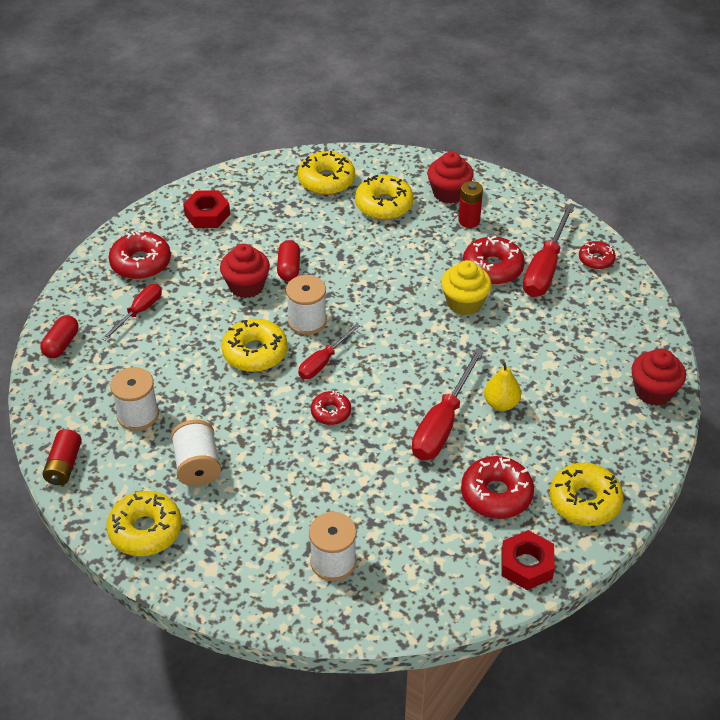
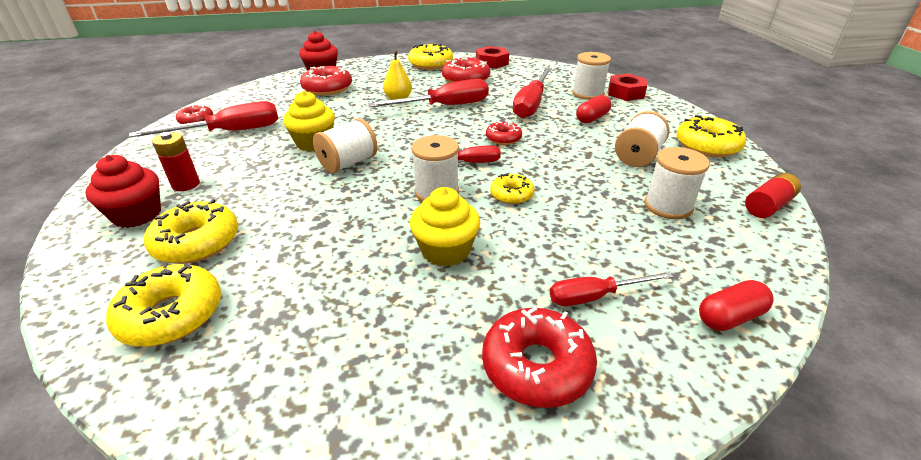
camera: 135 degrees left, 10 degrees down
(207, 214) = (363, 380): red nut -> red nut (625, 93)
(246, 286) = (445, 251): red cupcake -> yellow cupcake
(255, 352) = (511, 195): yellow donut -> yellow donut, size x0.59
(289, 268) = (382, 241): red capsule -> red capsule (592, 118)
(368, 491) = (531, 104): none -> red screwdriver
(405, 303) = (348, 163): none -> white spool
(492, 268) = (252, 149): red donut -> red donut (327, 88)

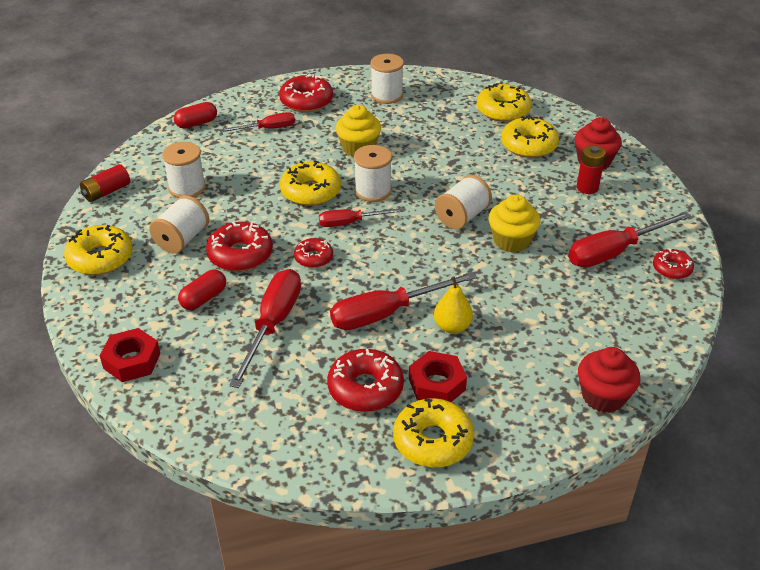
camera: 175 degrees right, 5 degrees up
(327, 88) = (564, 349): red donut -> red donut (240, 255)
(491, 62) = (324, 455): red nut -> red nut (437, 384)
(511, 195) = (310, 191): yellow donut -> yellow donut, size x1.68
(588, 94) = (187, 355): white spool -> white spool (386, 95)

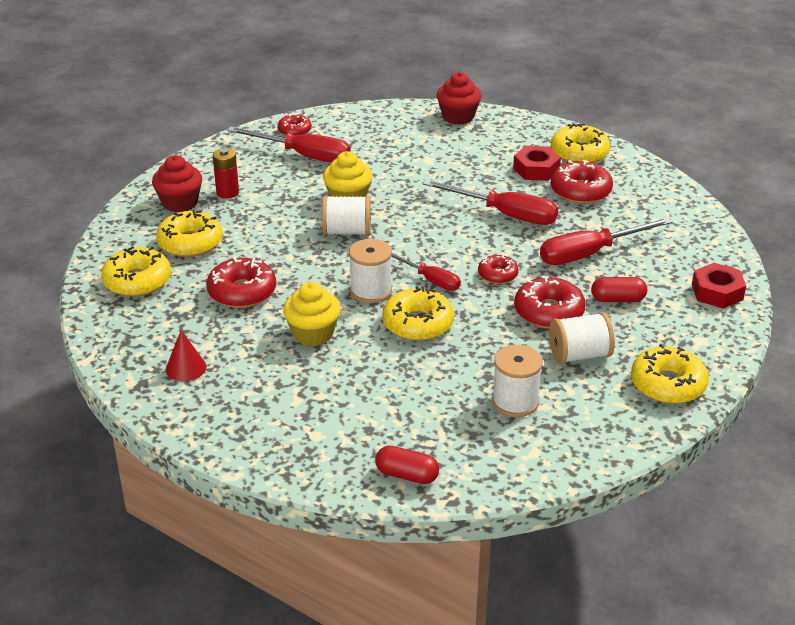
camera: 130 degrees left, 5 degrees down
(106, 192) = (595, 452): red battery -> none
(267, 129) = (352, 413): red screwdriver -> none
(306, 101) = (263, 419): red donut -> red donut (242, 292)
(386, 95) = (186, 368): white spool -> red cone
(452, 327) = (478, 185): yellow pear -> none

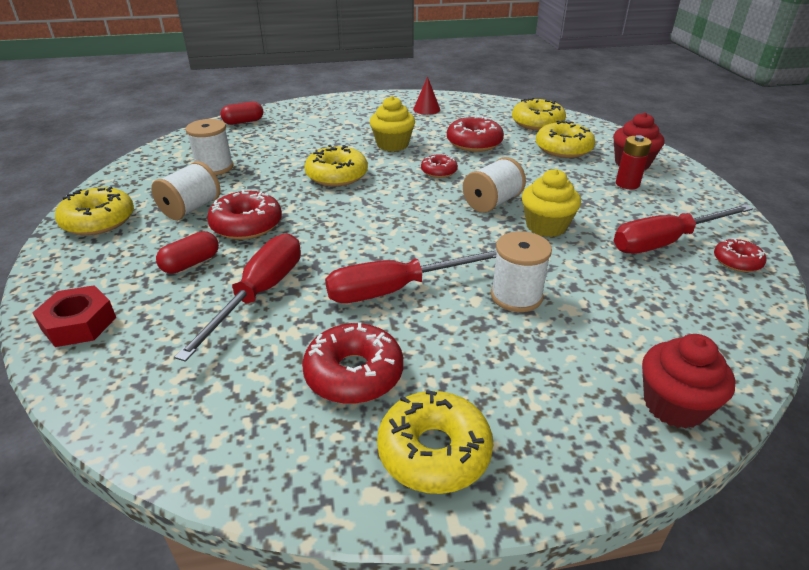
camera: 135 degrees right, 0 degrees up
(371, 291) = (400, 177): white spool -> white spool (516, 296)
(430, 280) = (372, 202): red screwdriver -> none
(497, 275) = (325, 231): red donut -> red donut (439, 171)
(536, 169) = (447, 375): red nut -> none

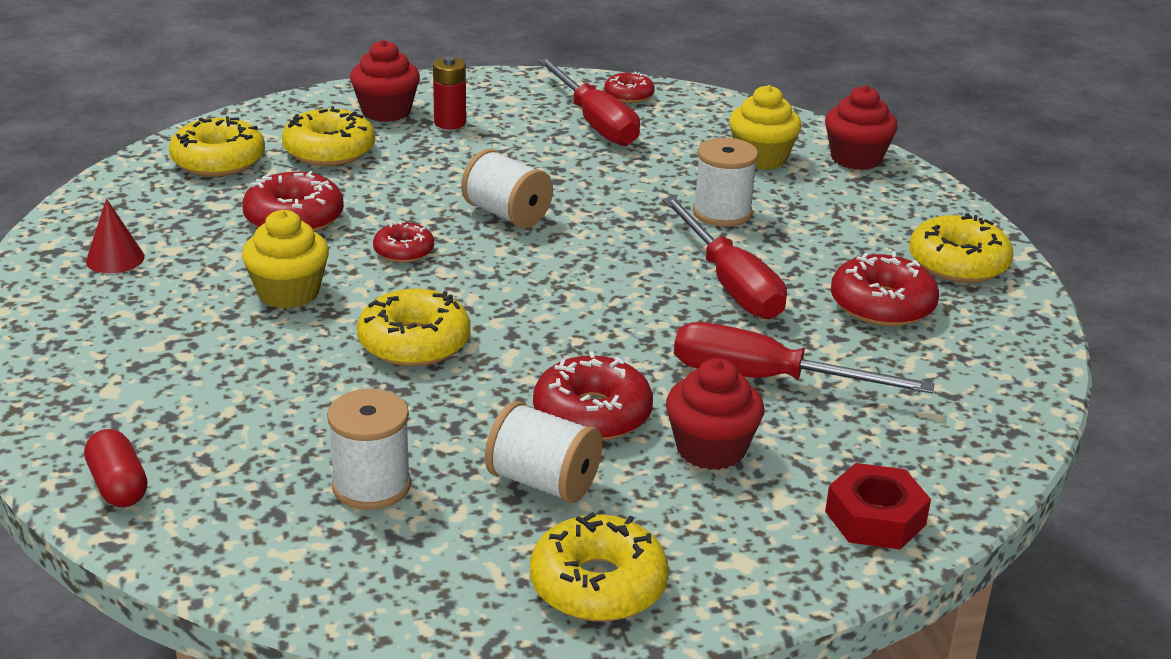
camera: 95 degrees left, 5 degrees down
(191, 263) = (711, 449): red capsule -> red cupcake
(546, 226) = (567, 184): yellow cupcake -> yellow cupcake (761, 158)

